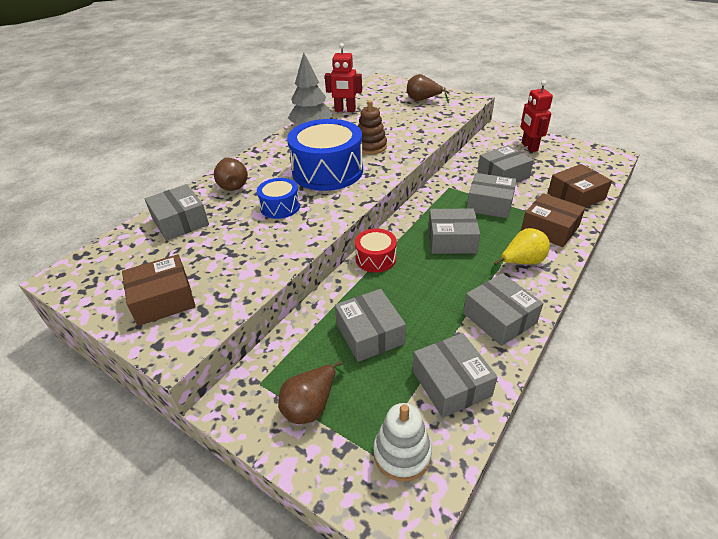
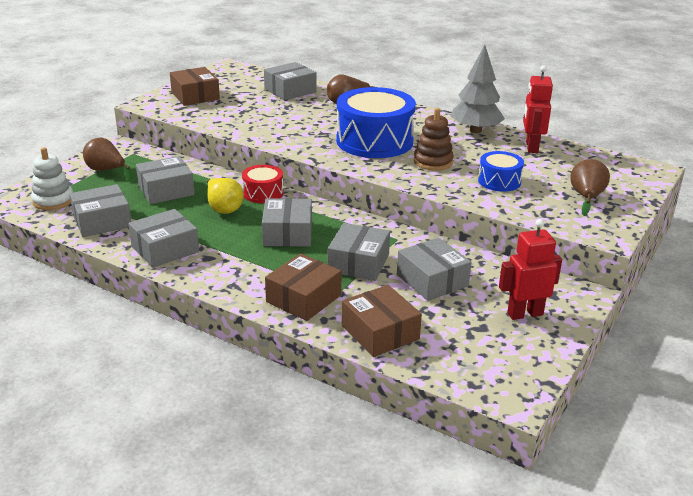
camera: 85 degrees right, 10 degrees down
(280, 207) = (308, 124): blue drum -> blue drum (499, 181)
(521, 262) = (243, 271): yellow pear -> yellow pear (223, 208)

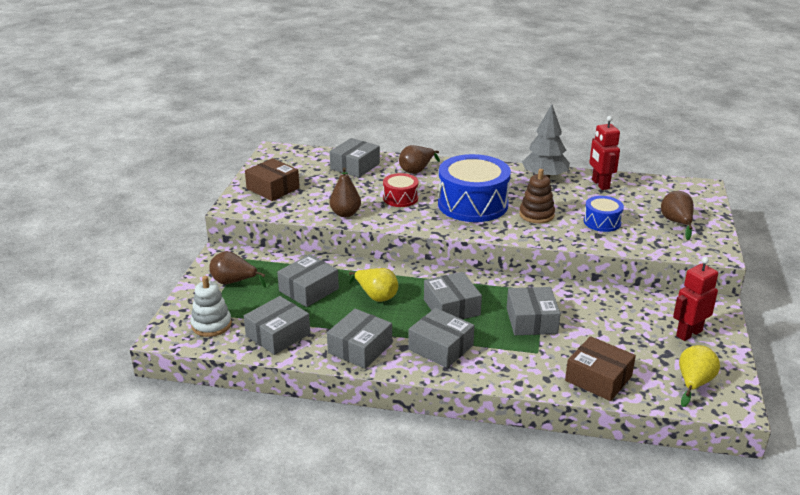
camera: 20 degrees left, 0 degrees up
(240, 127) = (345, 214): none -> brown pear
(263, 193) = (397, 273): red drum -> red drum (400, 198)
(303, 298) = (515, 364): brown box -> none
(432, 280) = (600, 322): grey box -> grey box (440, 347)
(485, 364) = (694, 383): none -> yellow pear

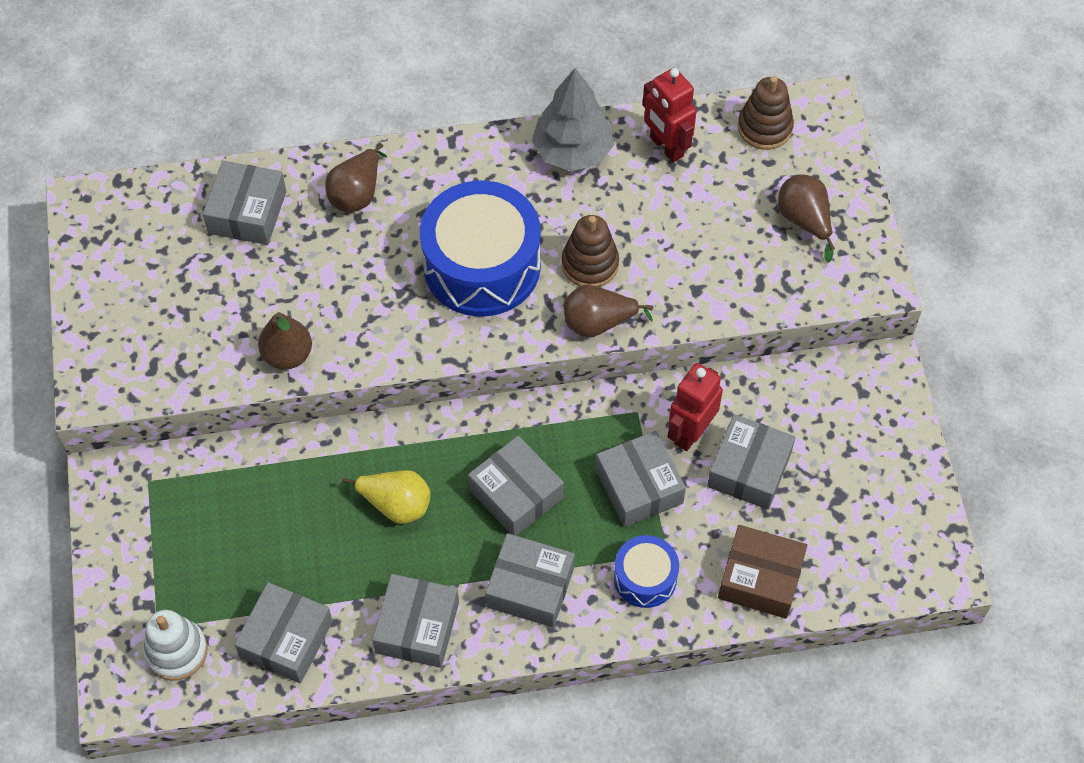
camera: 20 degrees left, 30 degrees up
(234, 282) = (162, 543): brown pear -> brown pear (598, 323)
(273, 188) = (135, 321): brown box -> none
(309, 290) = (287, 523): grey box -> grey box (749, 470)
(400, 198) = (360, 284): red drum -> none
(602, 222) = (694, 253): blue drum -> blue drum (645, 578)
(662, 188) = (764, 127): none -> brown stacking toy
(688, 333) = (859, 443): red robot -> red robot (690, 432)
(694, 383) = (884, 546): yellow pear -> none

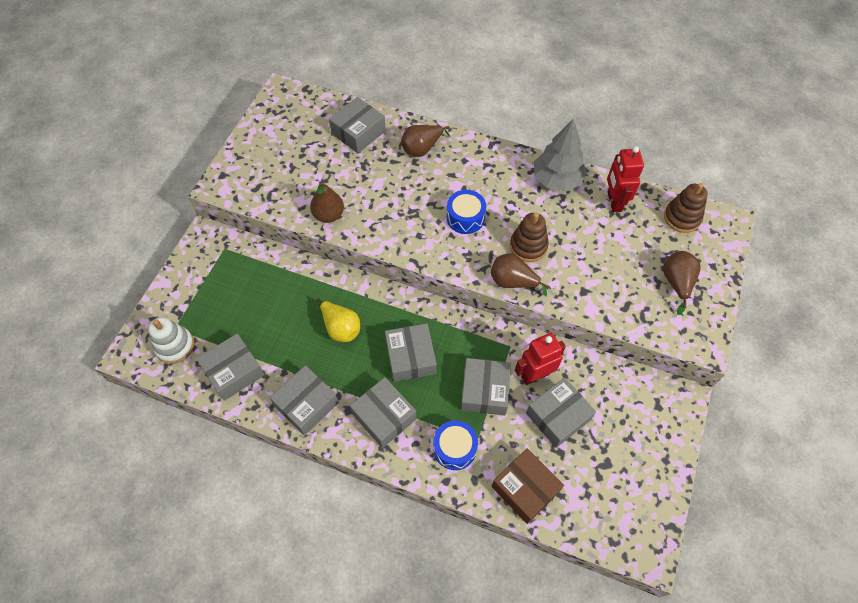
camera: 30 degrees right, 0 degrees up
(482, 265) = (465, 218): blue drum -> blue drum, size x0.51

